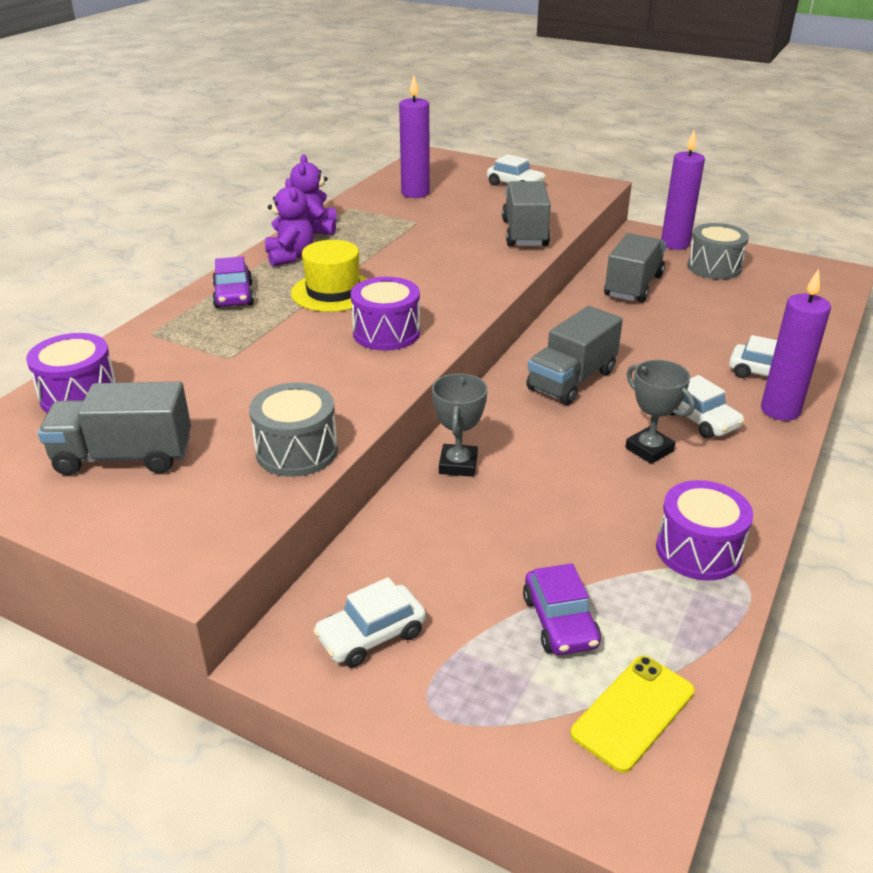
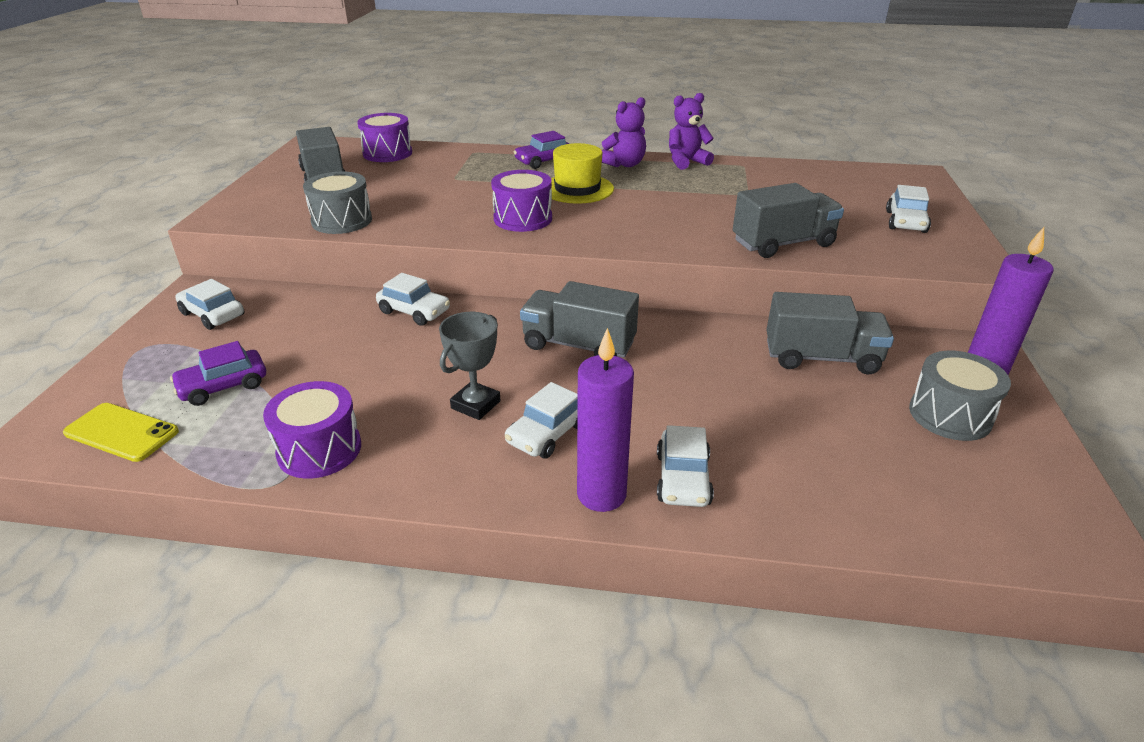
camera: 70 degrees right, 0 degrees up
(415, 193) = (812, 183): purple candle -> none
(458, 464) = (414, 311): grey trophy -> white car

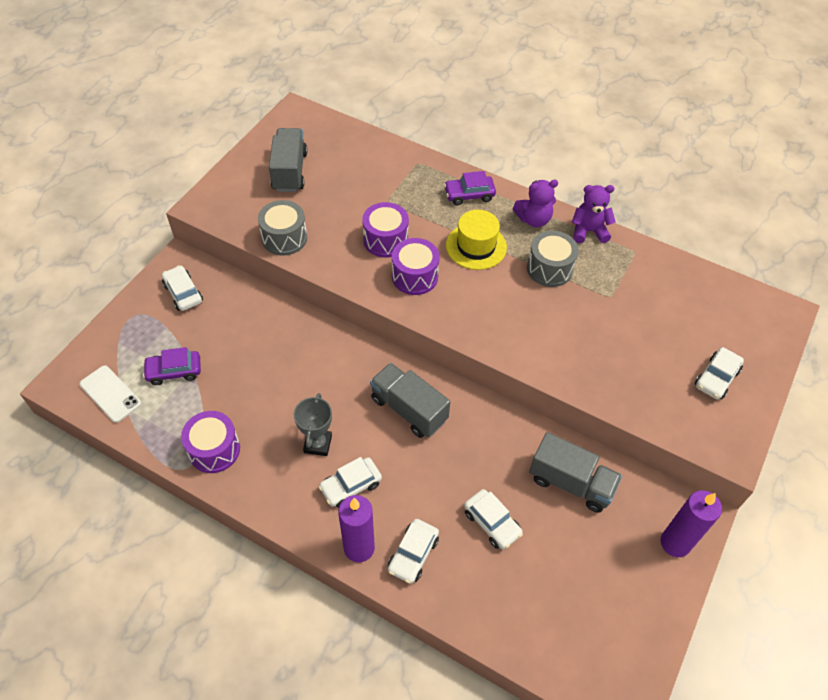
camera: 20 degrees right, 20 degrees up
(121, 432) = (110, 394): yellow phone -> white phone
(387, 153) = (350, 145): purple drum -> purple drum (385, 240)
(414, 311) = (313, 334): white car -> white car (492, 523)
(476, 405) = (318, 444): grey trophy -> grey trophy turned 45 degrees counterclockwise
(783, 244) = (595, 374): grey truck -> none
(950, 415) = (622, 568): grey drum -> grey drum (549, 269)

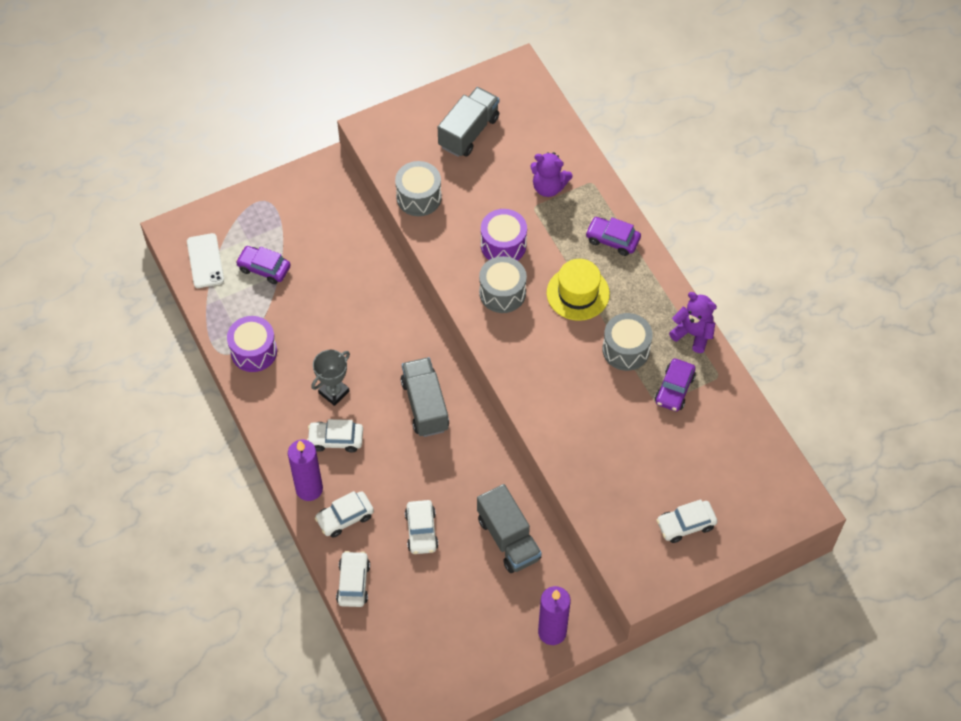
camera: 35 degrees right, 5 degrees up
(183, 293) = (314, 201): white car -> white car (353, 582)
(415, 276) = (502, 293): purple drum -> grey drum
(533, 219) = (651, 295): purple teddy bear -> purple teddy bear (548, 187)
(612, 278) = (674, 389): none -> purple car

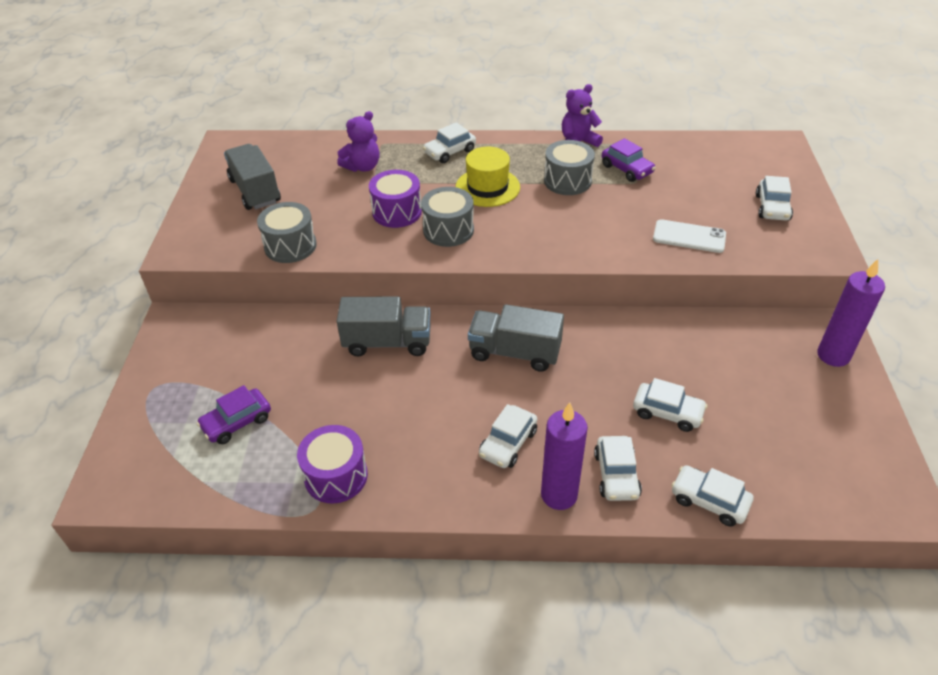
camera: 60 degrees left, 15 degrees down
(205, 261) = (173, 475): white phone -> white phone (689, 237)
(334, 392) = (446, 421): grey trophy -> none
(508, 539) = (709, 348): grey truck -> grey truck (387, 342)
(612, 240) = (449, 152): purple car -> white car

